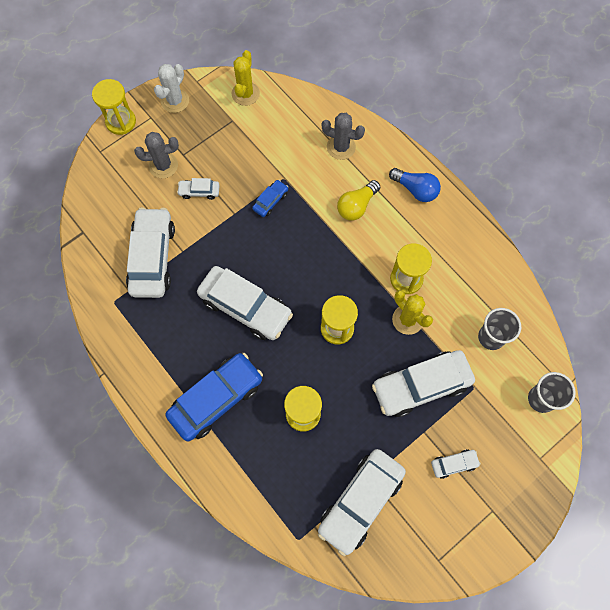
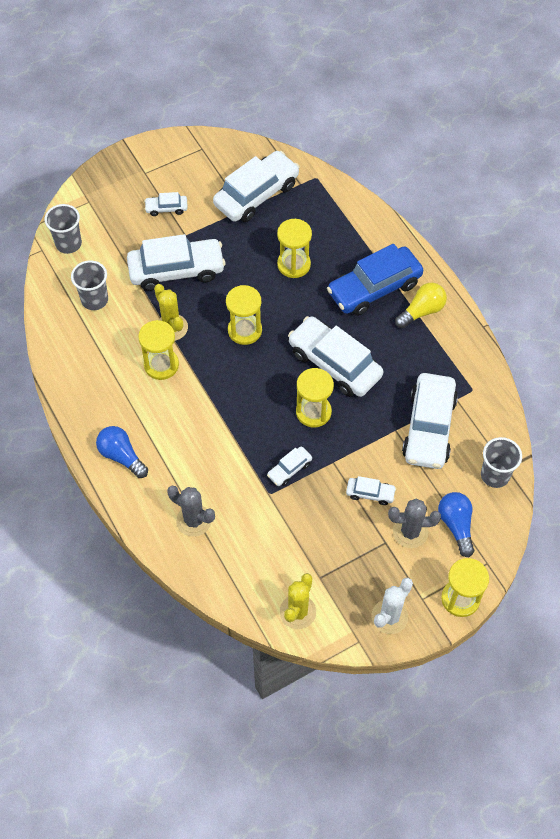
camera: 170 degrees left, 10 degrees down
(93, 224) = (495, 475): none -> grey cup
(125, 176) = (456, 525): none -> blue light bulb
(258, 256) = (313, 412): none -> yellow hourglass
(270, 201) = (289, 469): blue car -> white car
(356, 206) = (193, 448): yellow light bulb -> yellow light bulb (422, 311)

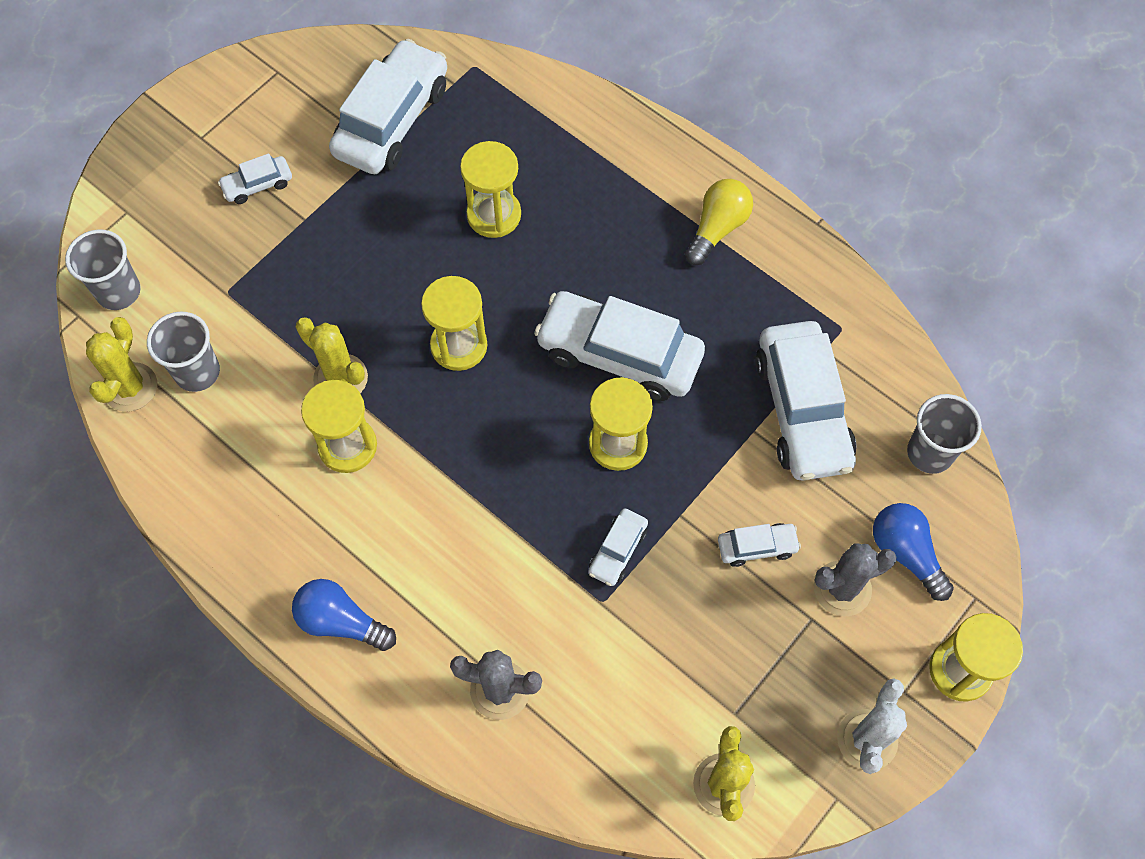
camera: 20 degrees left, 5 degrees up
(55, 297) = (130, 387): none -> yellow cactus
(176, 270) = (312, 282): white car -> none
(374, 288) = (631, 214): blue car -> none

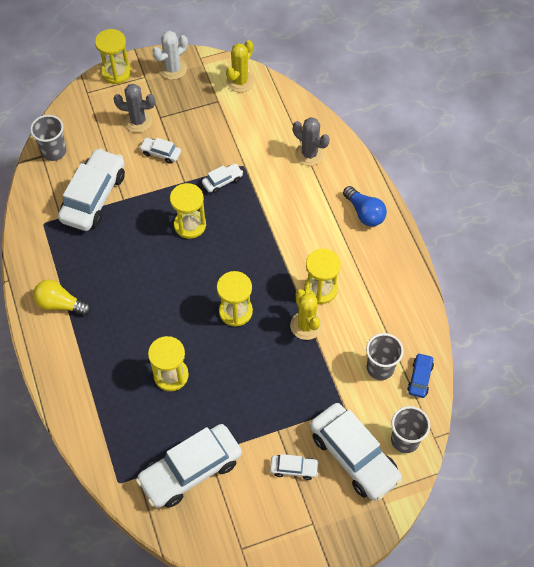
camera: 150 degrees left, 5 degrees down
(130, 387) = (420, 378): yellow cactus -> blue car
(619, 354) = (158, 266): white car -> white car (354, 456)
(717, 228) = (60, 304): yellow light bulb -> yellow light bulb turned 45 degrees clockwise
(906, 553) = (100, 120): blue light bulb -> none

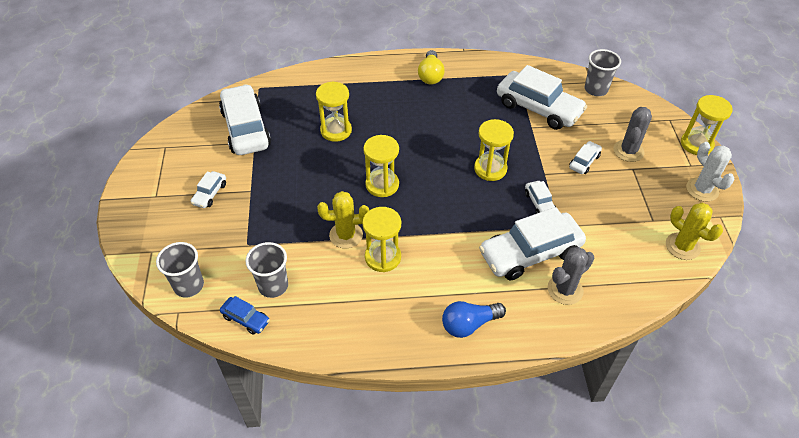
camera: 105 degrees right, 10 degrees down
(60, 304) = (430, 75): yellow light bulb -> yellow light bulb turned 150 degrees clockwise
(354, 456) = (196, 240): white car -> white car (530, 253)

